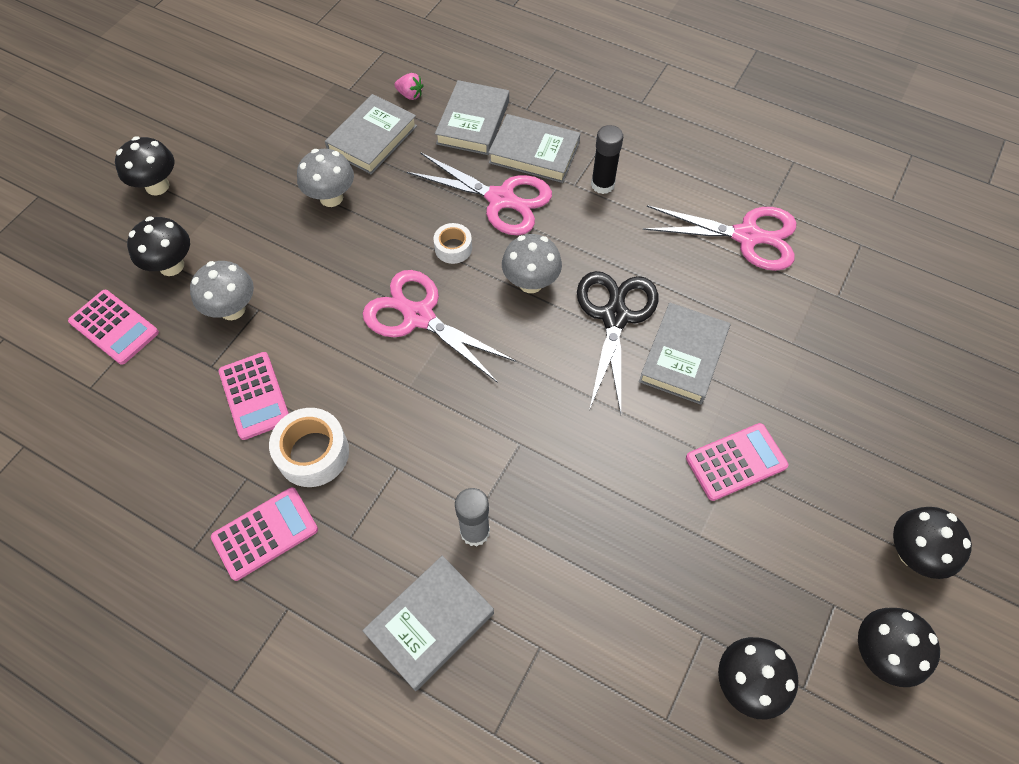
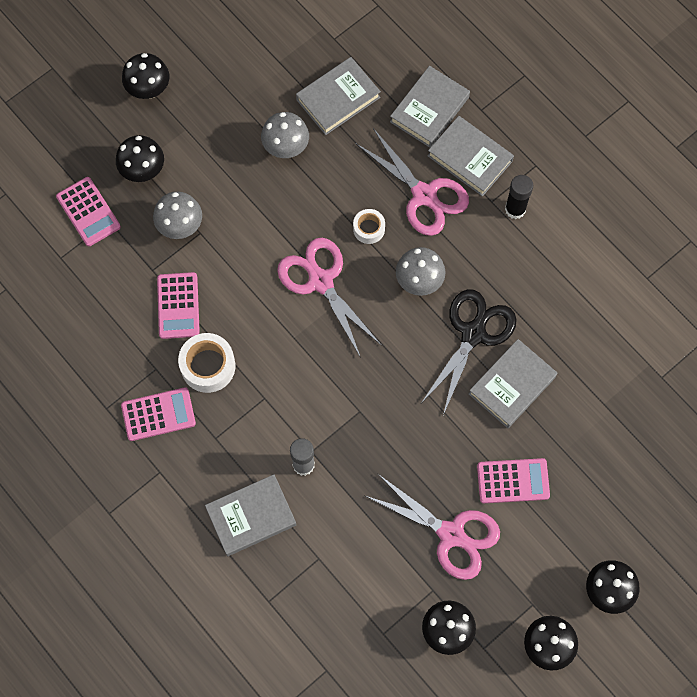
camera: 20 degrees right, 10 degrees up
(410, 95) = (385, 62): pink strawberry -> none
(746, 236) = (613, 298): pink scissors -> pink scissors (451, 534)

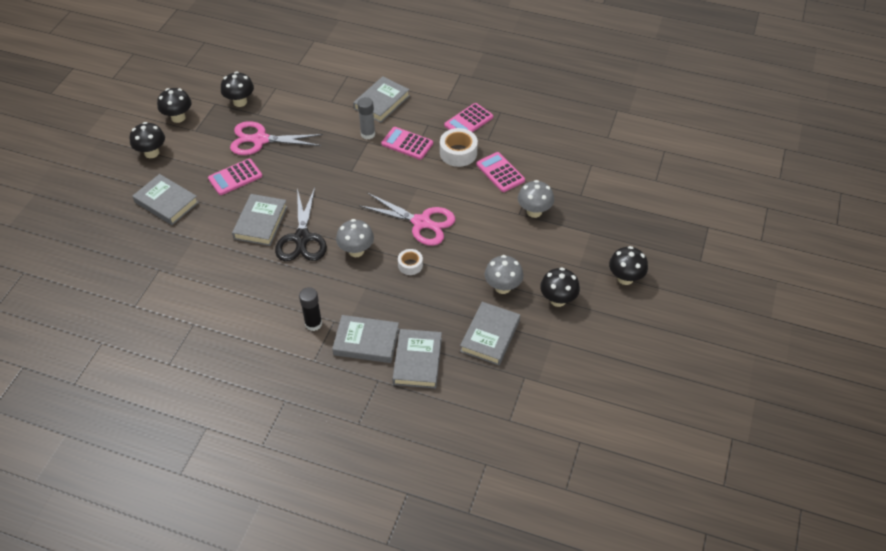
camera: 150 degrees right, 20 degrees down
(88, 212) = (597, 193): pink calculator -> pink calculator (407, 143)
(143, 170) = (584, 230): black mushroom -> black mushroom (558, 300)
(424, 195) = (385, 302): pink scissors -> none
(617, 484) = (166, 202): none -> grey book

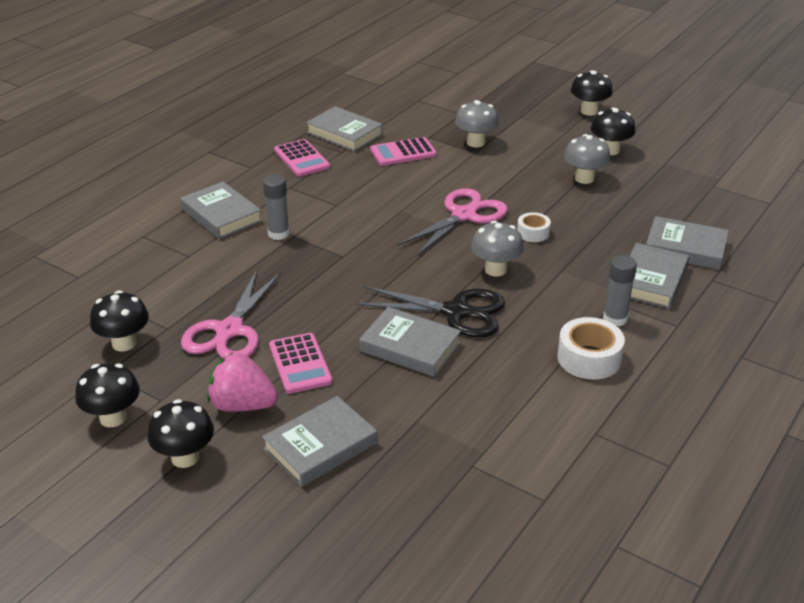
camera: 75 degrees left, 15 degrees down
(195, 163) = (242, 405): none -> pink strawberry
(313, 324) = (615, 319): black glue stick -> grey glue stick
(407, 143) = (316, 206): pink calculator -> none
(458, 153) = (354, 174): white tape -> white tape (589, 358)
(490, 336) = (654, 197): grey book -> grey book (344, 133)

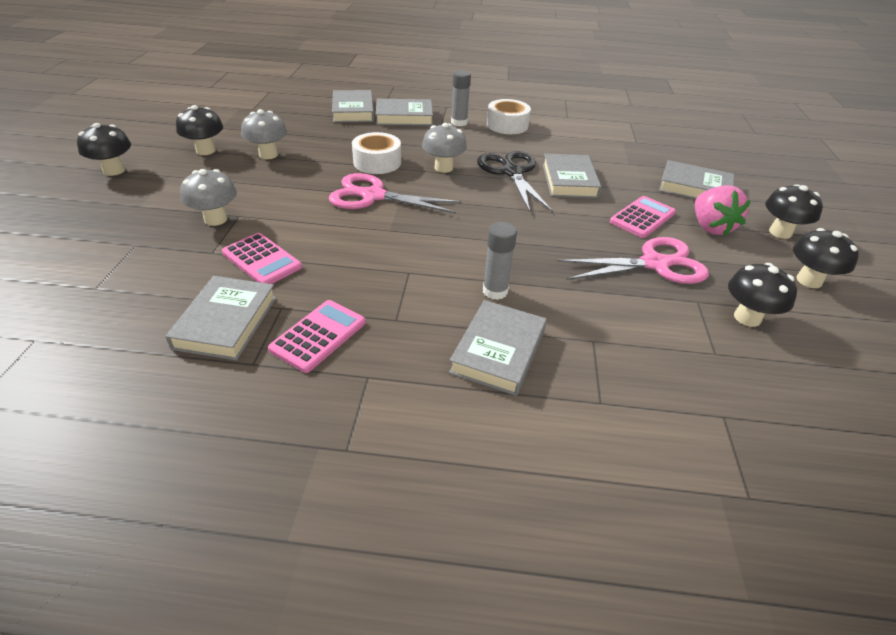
camera: 120 degrees left, 5 degrees up
(533, 233) = (377, 162): white tape -> white tape, size x1.66

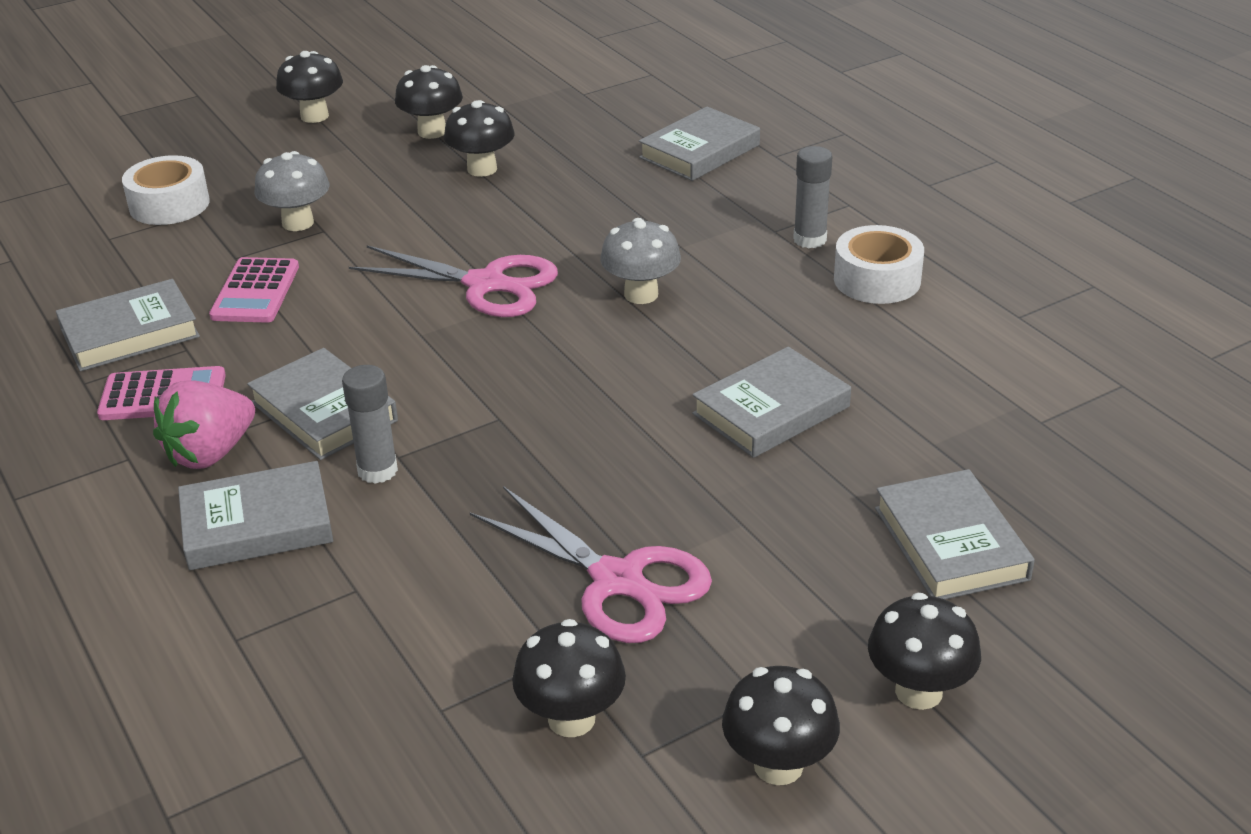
camera: 55 degrees right, 5 degrees down
(268, 155) = (482, 169): grey mushroom -> black mushroom
(373, 196) = (485, 284): pink scissors -> pink scissors turned 135 degrees clockwise
(377, 162) = (578, 242): white tape -> white tape (169, 205)
(404, 117) = (749, 193): grey book -> grey book (324, 411)
(511, 172) = (716, 351): black scissors -> none
(642, 217) = (750, 522): pink calculator -> none
(710, 227) = (820, 603): pink strawberry -> pink strawberry (210, 453)

